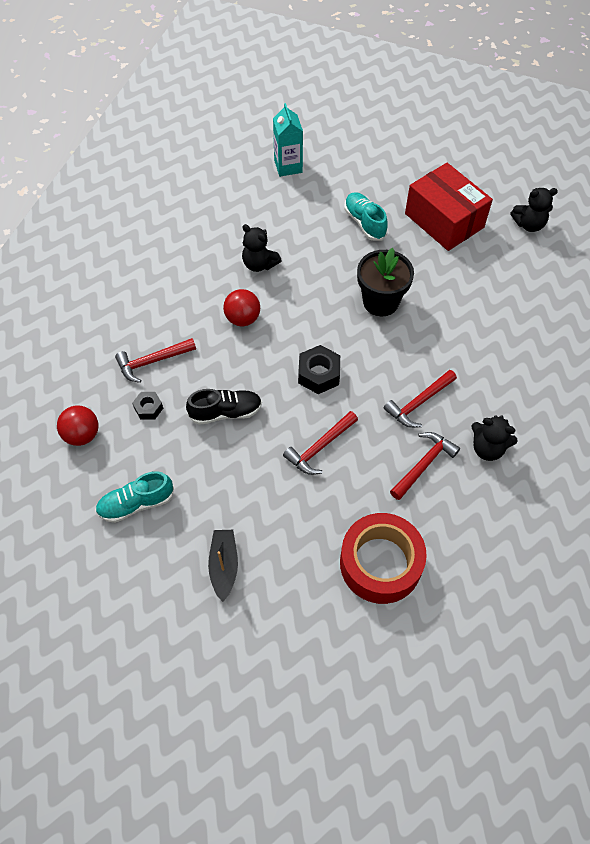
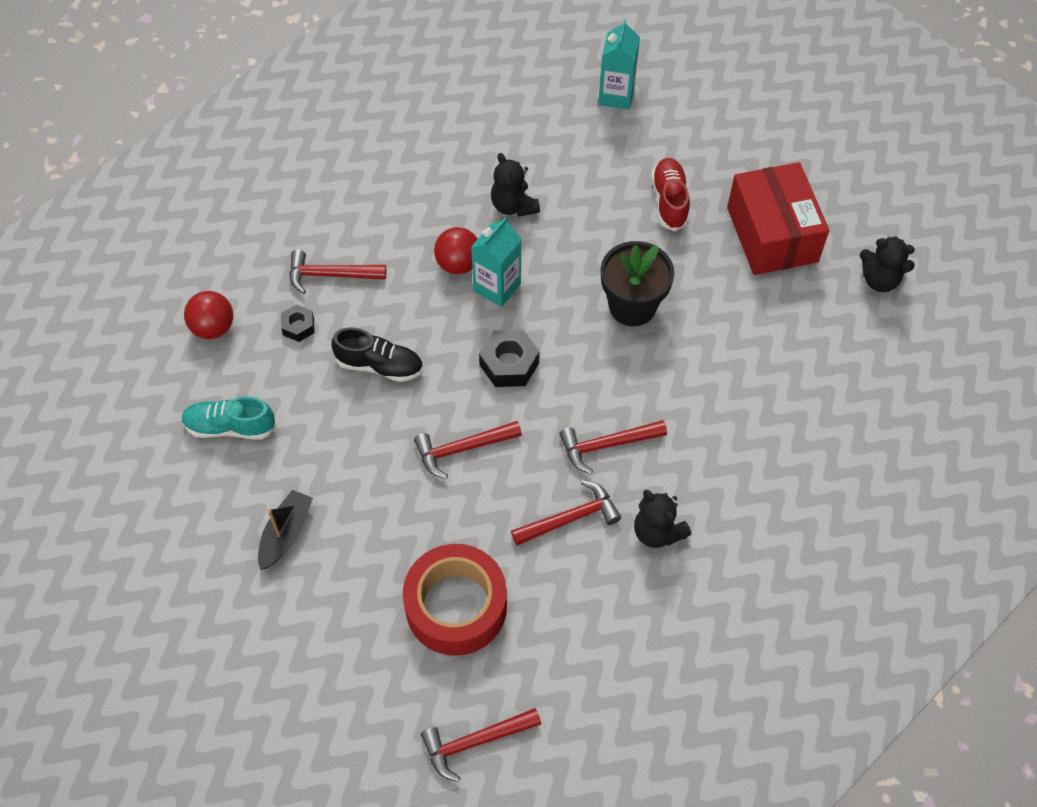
camera: 25 degrees right, 0 degrees up
(280, 324) = (497, 287): none -> turquoise carton
(364, 223) = (669, 201): turquoise shoe -> red shoe
(451, 657) = (475, 742): none -> red hammer

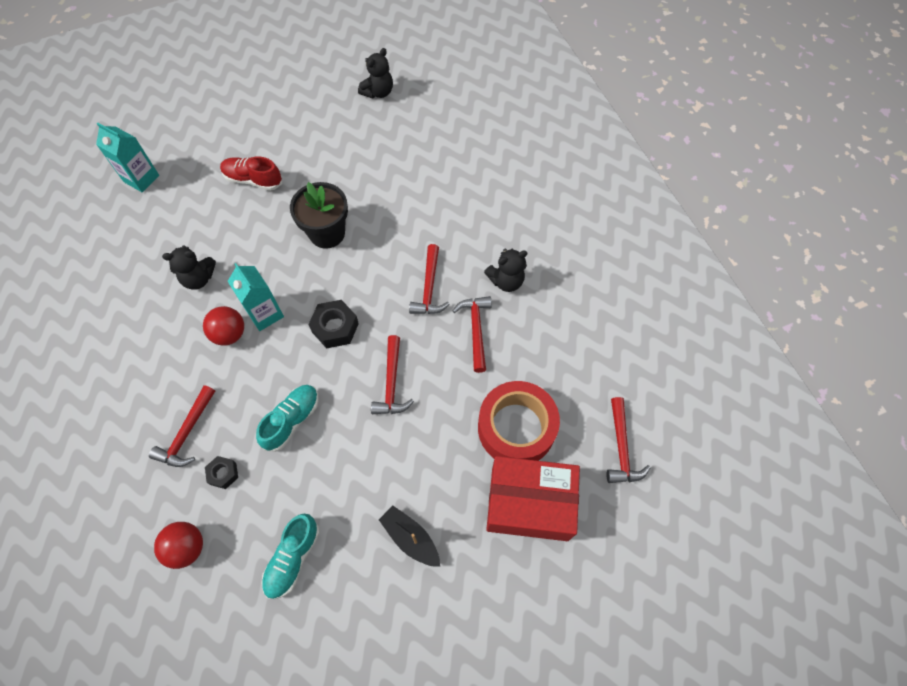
camera: 70 degrees left, 5 degrees up
(379, 365) = (292, 420): black shoe -> turquoise shoe
(772, 234) = (313, 133): red box -> red box (529, 504)

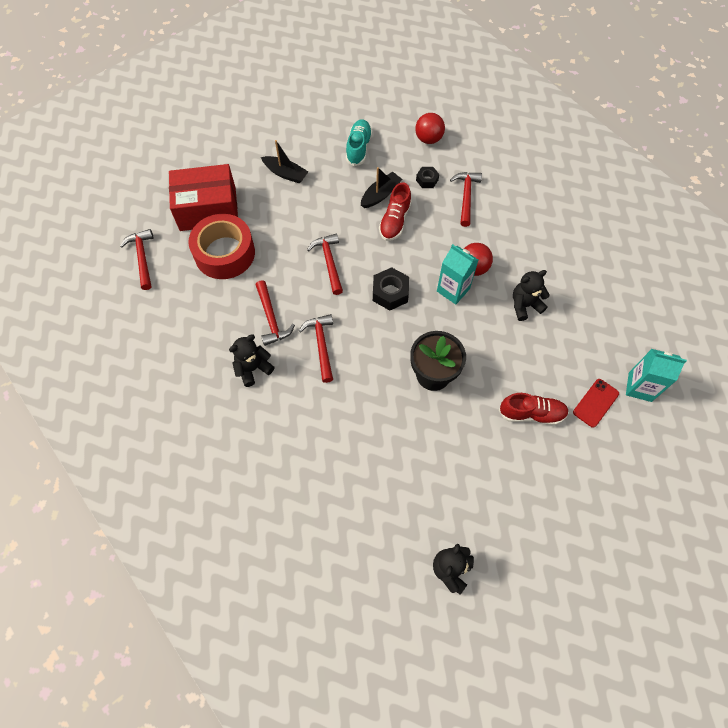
camera: 165 degrees right, 0 degrees up
(190, 175) = (595, 403): none -> red phone
(292, 420) = (395, 221): turquoise shoe -> red shoe
(293, 466) = (380, 194): none -> black boat

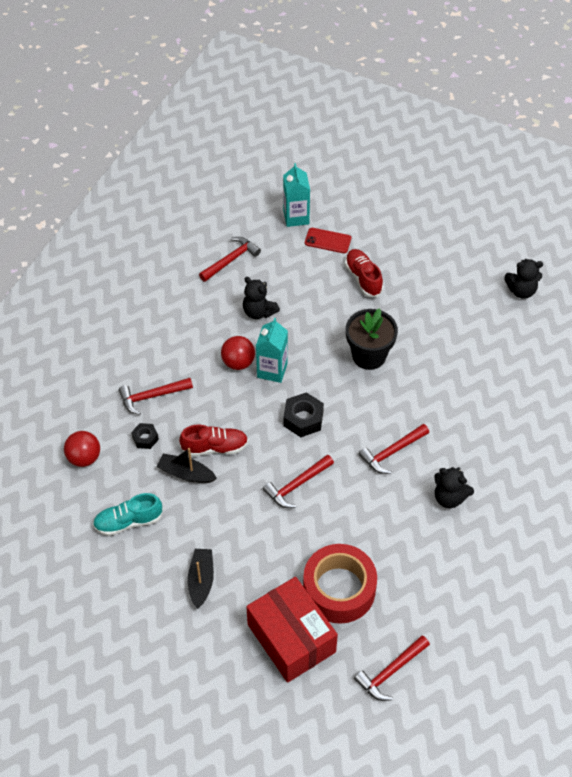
camera: 115 degrees left, 10 degrees down
(271, 318) = (389, 507): red hammer -> red hammer (231, 260)

